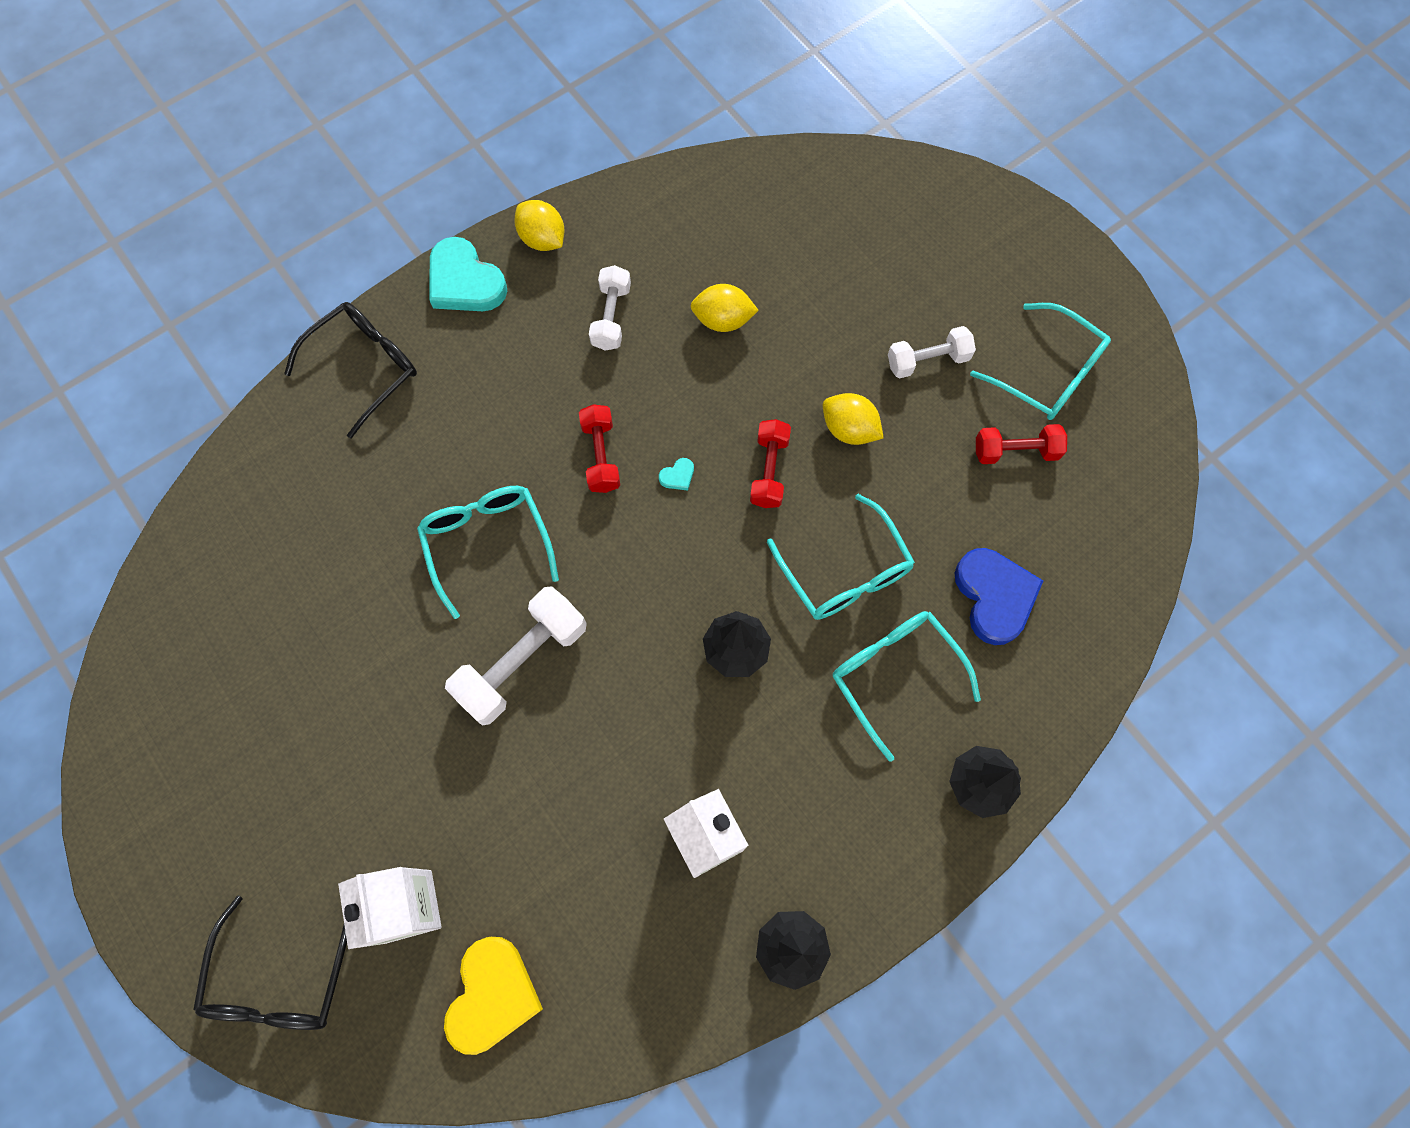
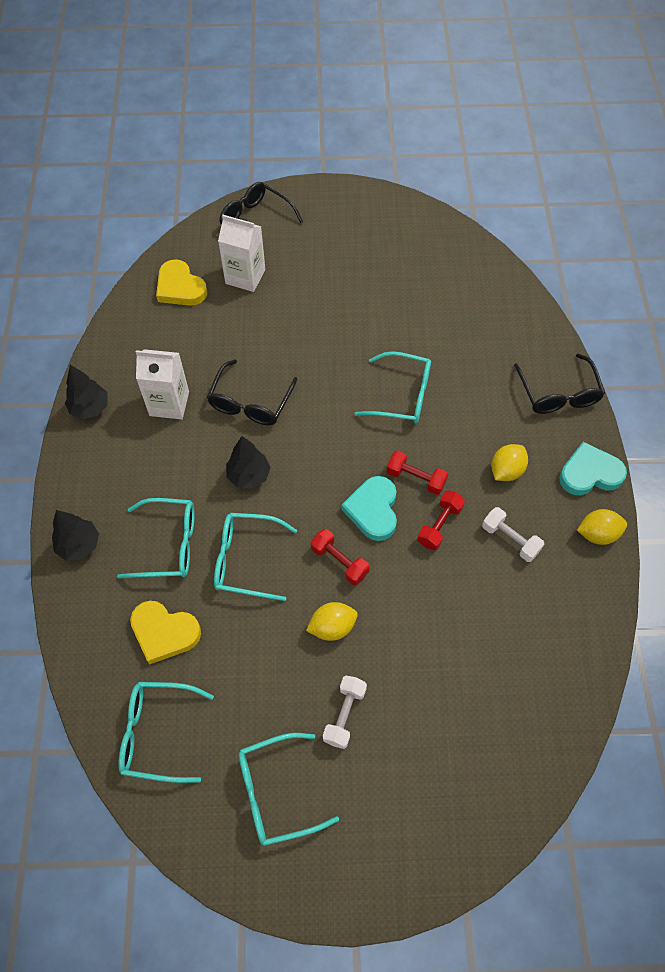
camera: 125 degrees right, 10 degrees down
(522, 662) = (323, 376): white dumbbell -> none
(628, 728) = (250, 402): none -> black glasses
(678, 476) = (373, 510): turquoise heart -> turquoise heart, size x2.46
(723, 320) = (464, 604): yellow lemon -> yellow lemon (506, 471)
(994, 596) = (164, 632): blue heart -> yellow heart
(1015, 451) = (240, 721): red dumbbell -> red dumbbell (439, 525)
(1093, 521) = (157, 733): none -> turquoise glasses

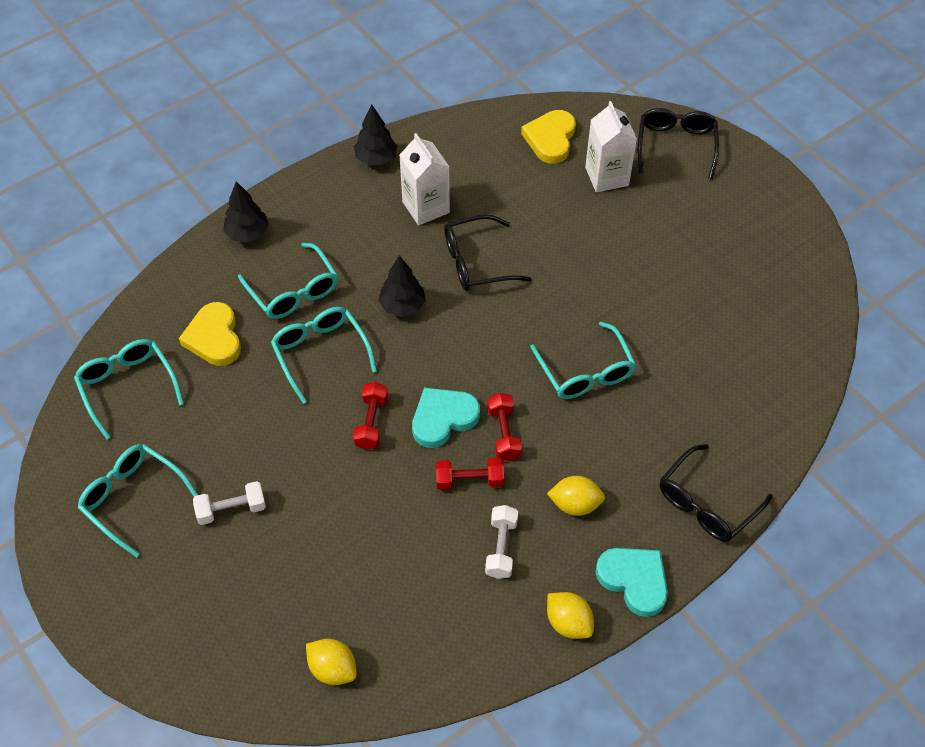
camera: 55 degrees right, 5 degrees down
(332, 627) = (305, 453): yellow lemon -> yellow lemon (333, 669)

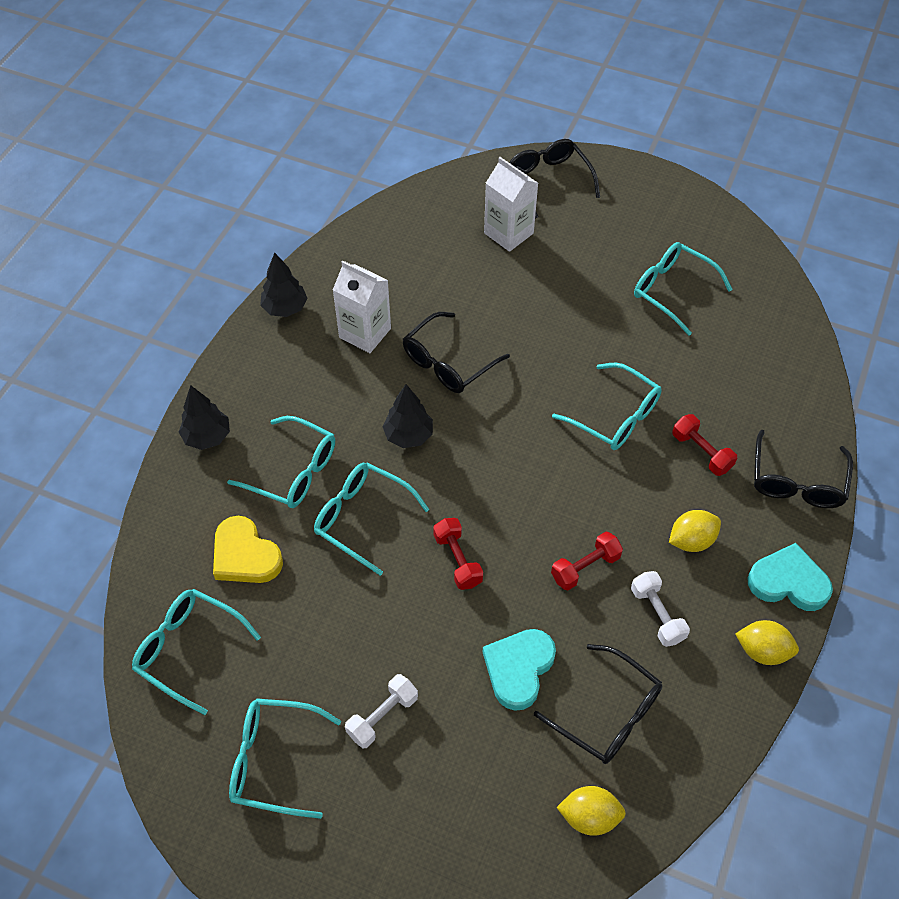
camera: 30 degrees left, 0 degrees up
(404, 601) = (608, 713): none -> black glasses
(443, 418) = (521, 522): turquoise heart -> turquoise heart (518, 669)
(504, 433) = (584, 508): red dumbbell -> red dumbbell (701, 452)
(550, 139) = (435, 221): yellow heart -> none
(717, 290) = (672, 291): none -> turquoise glasses

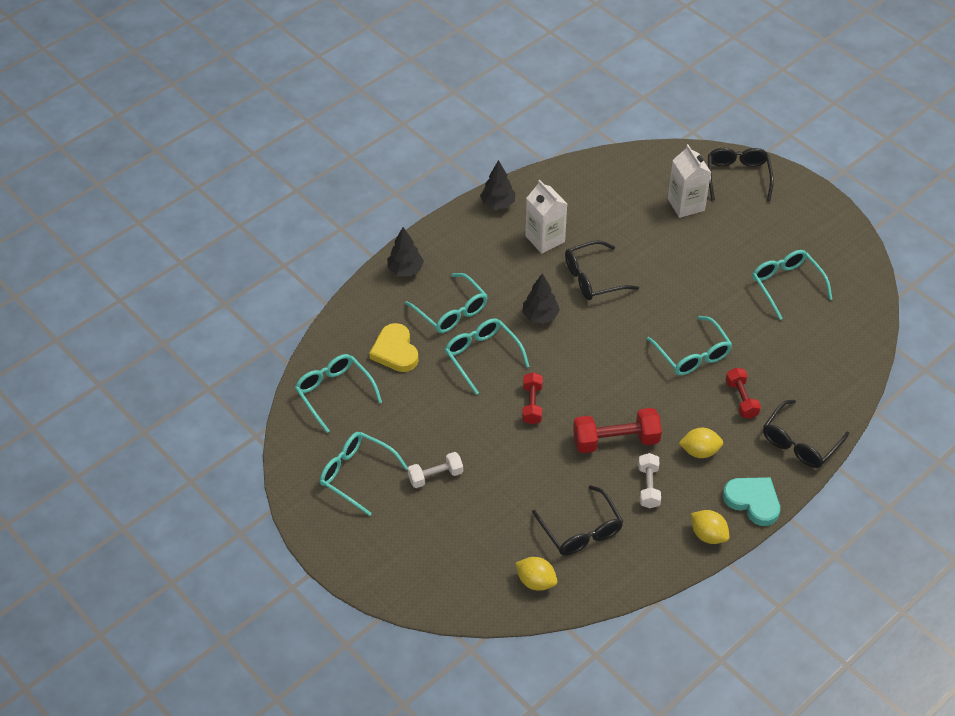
camera: 25 degrees right, 5 degrees down
(518, 669) = (537, 483): turquoise heart -> none
(585, 567) = (616, 440): red dumbbell -> red dumbbell, size x1.60

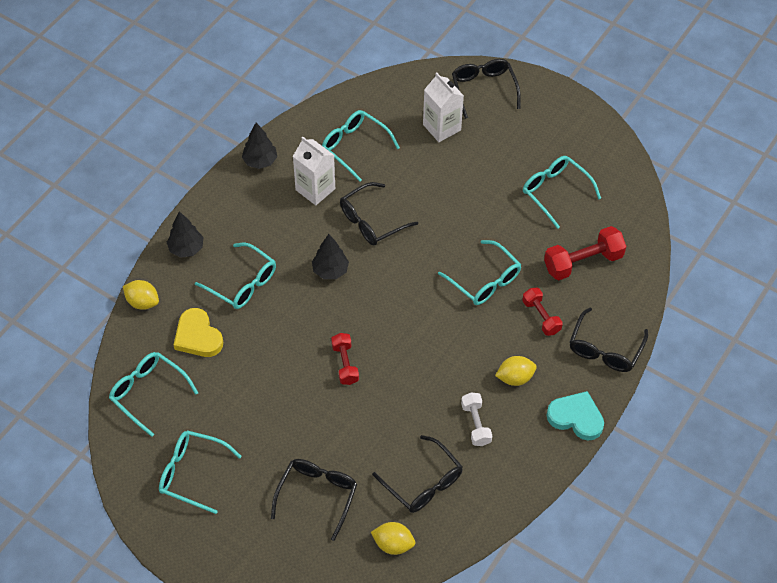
camera: 15 degrees left, 5 degrees up
(435, 476) = (270, 458): white dumbbell -> none
(472, 520) = (317, 495): none -> black glasses
(482, 356) = (284, 324): turquoise glasses -> turquoise glasses (354, 147)
(616, 440) = (434, 384): red dumbbell -> red dumbbell (583, 262)
(708, 535) = (543, 460): yellow lemon -> yellow lemon (142, 302)

